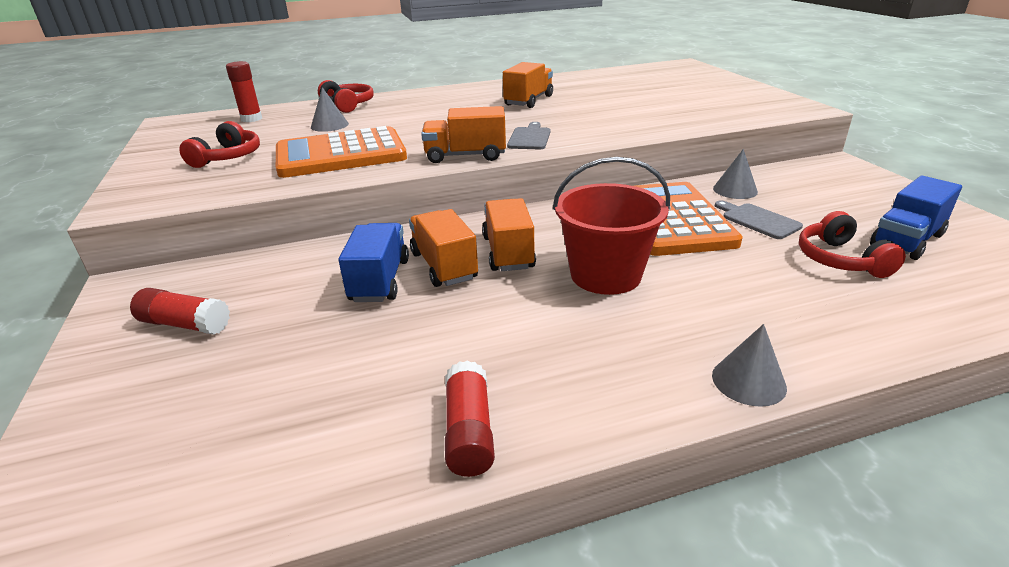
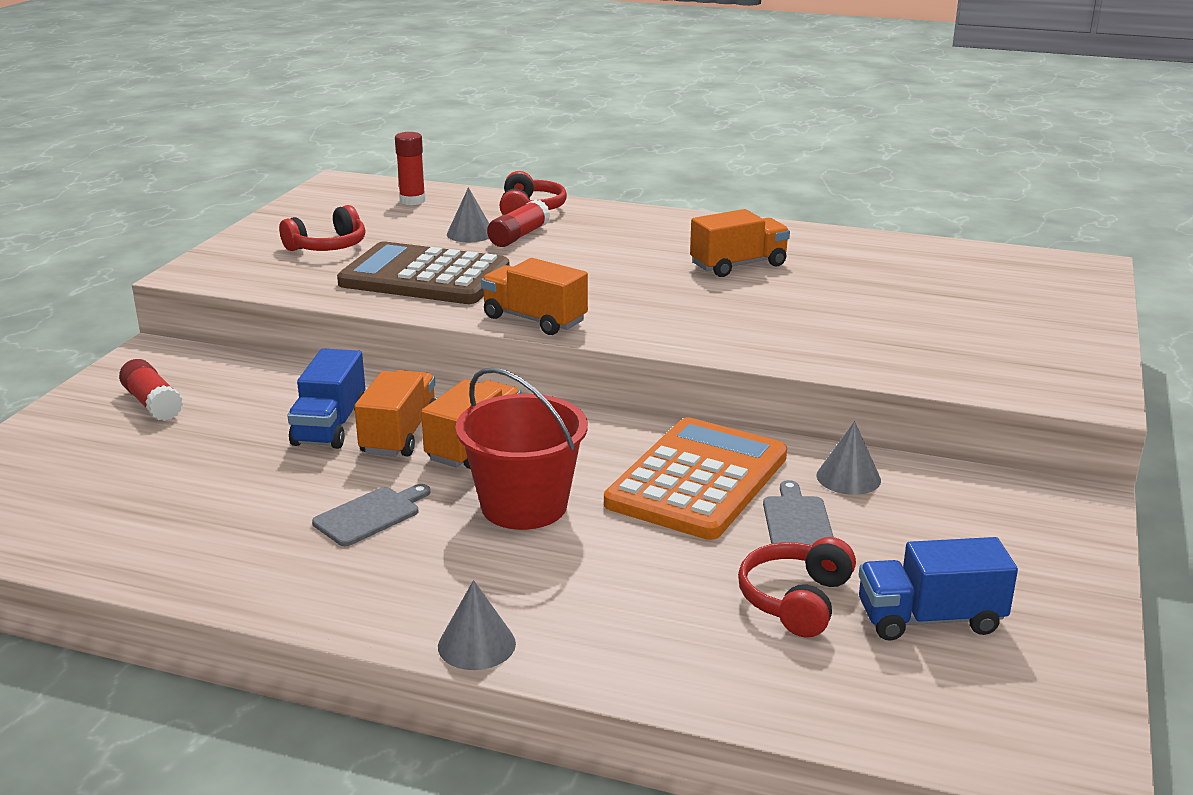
camera: 35 degrees right, 5 degrees down
(341, 154) = (425, 277): orange calculator -> brown calculator
(380, 280) = (330, 426): blue truck -> blue truck turned 150 degrees clockwise
(469, 431) = (223, 570): red glue stick -> red glue stick (519, 236)
(530, 138) = (640, 319): grey cutting board -> grey cutting board (370, 515)

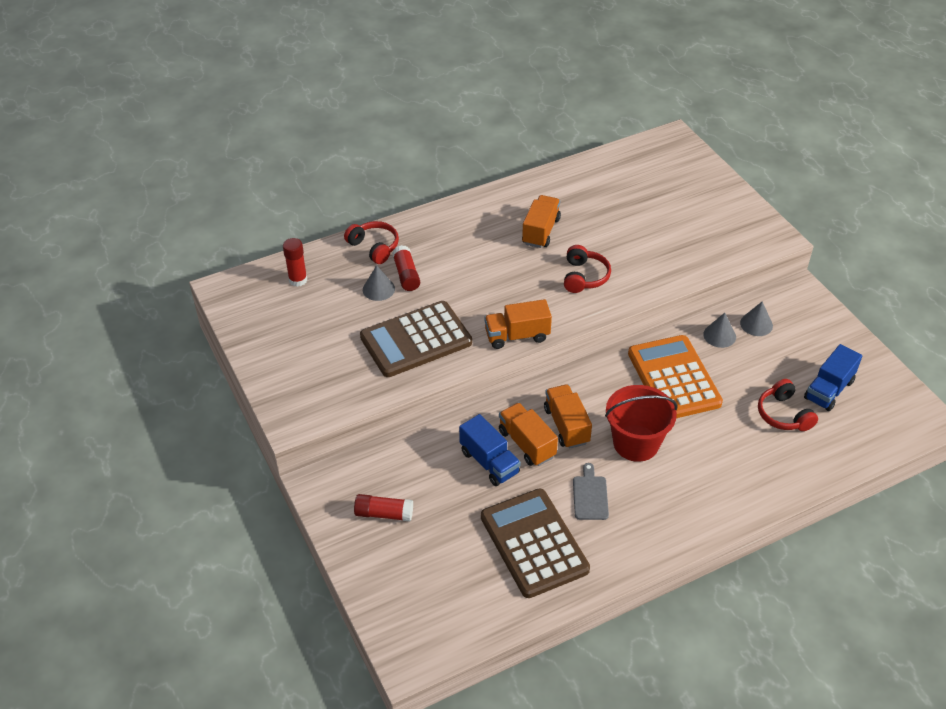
camera: 45 degrees left, 20 degrees up
(224, 513) = (534, 543): none -> brown calculator
(328, 246) = (324, 350): red headphones -> red headphones (584, 277)
(476, 644) = (722, 521): grey cone -> grey cone (756, 324)
(797, 522) = (734, 374): grey cutting board -> none

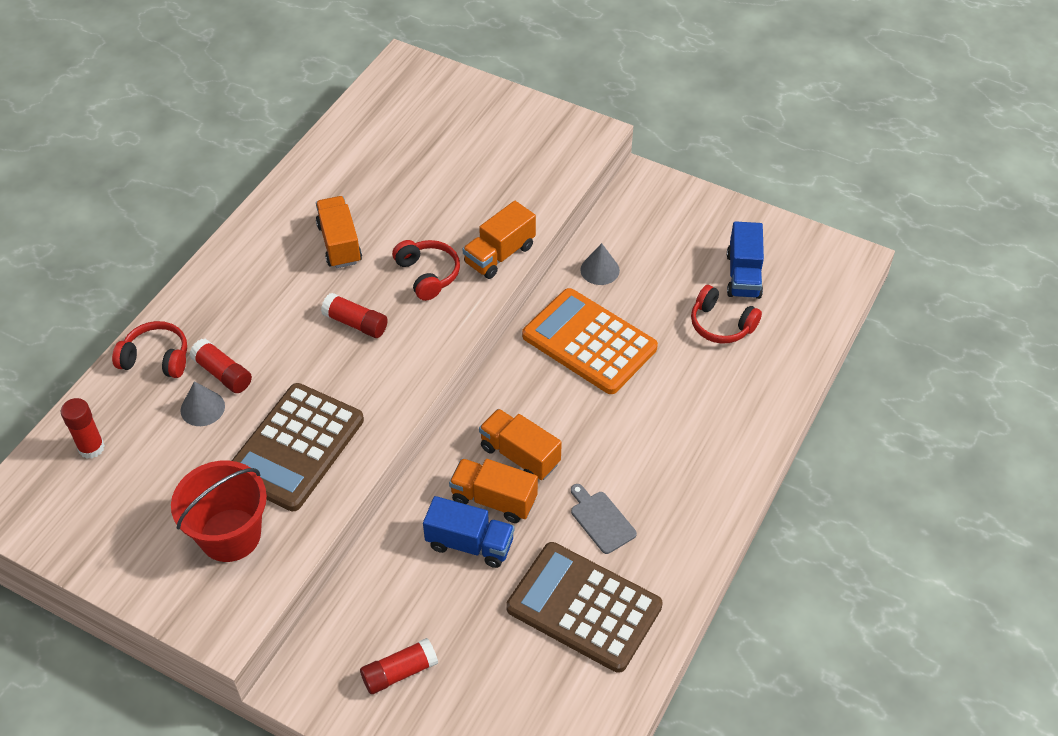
camera: 35 degrees left, 5 degrees up
(512, 284) = (355, 323): none -> red glue stick
(517, 336) = (406, 382): orange truck -> orange truck (499, 255)
(636, 443) = (604, 435): red bucket -> red bucket (230, 535)
(756, 324) = (626, 239): grey cone -> none

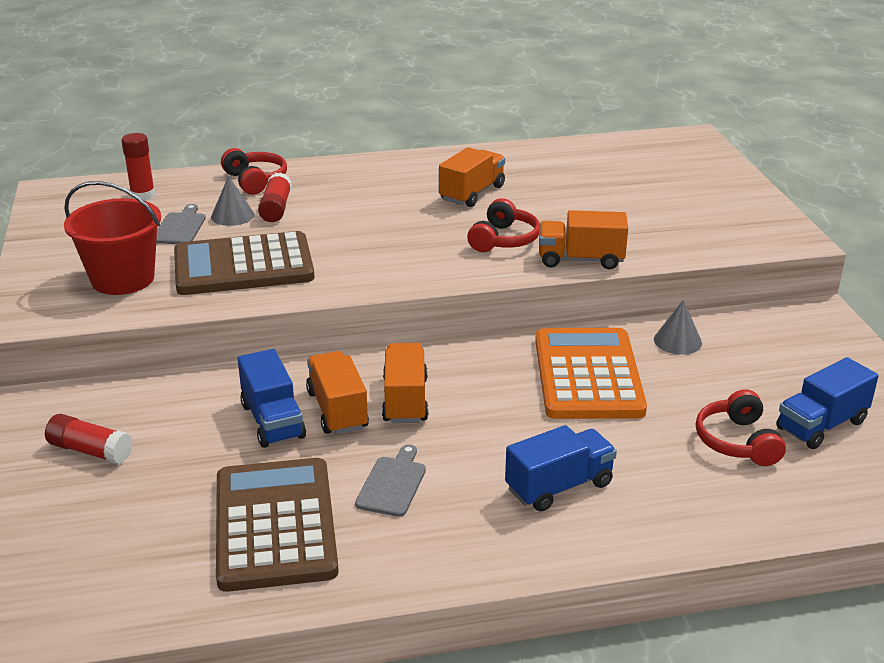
camera: 50 degrees right, 20 degrees down
(183, 453) = (180, 227): none -> grey cutting board
(355, 323) = (404, 234): red glue stick -> none
(681, 439) = (559, 486): none -> blue truck

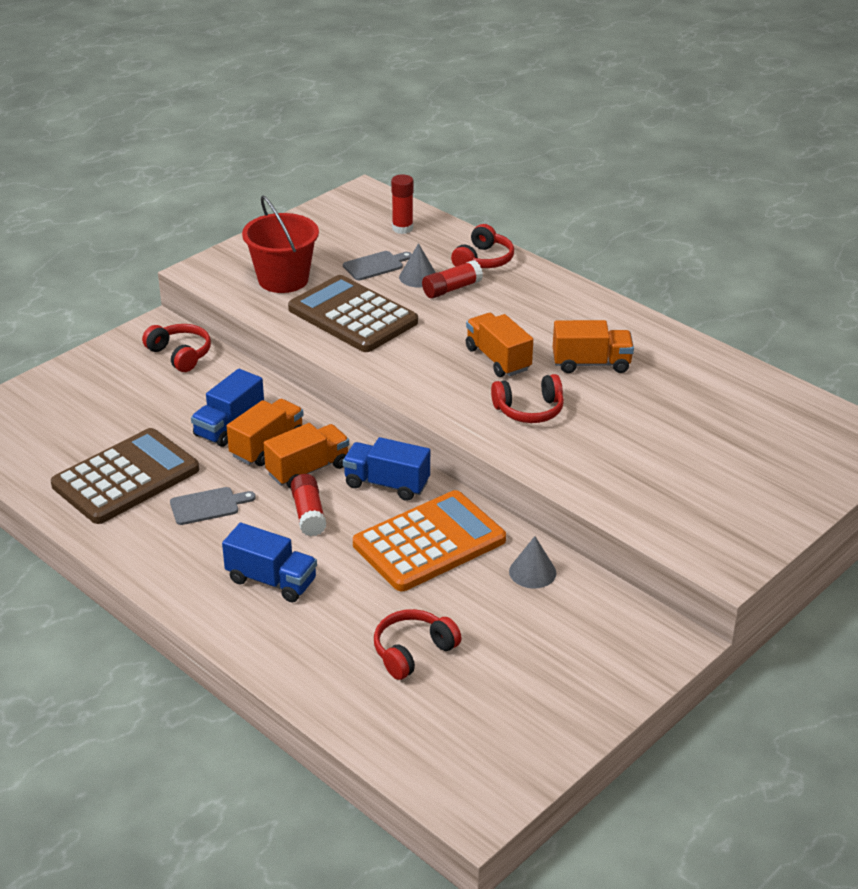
camera: 55 degrees right, 5 degrees up
(90, 451) = (134, 374): red glue stick -> red glue stick (308, 514)
(102, 407) = (180, 354): none -> red headphones
(580, 260) = (541, 460): orange truck -> orange truck (498, 359)
(821, 425) = (483, 692): blue truck -> blue truck (386, 484)

